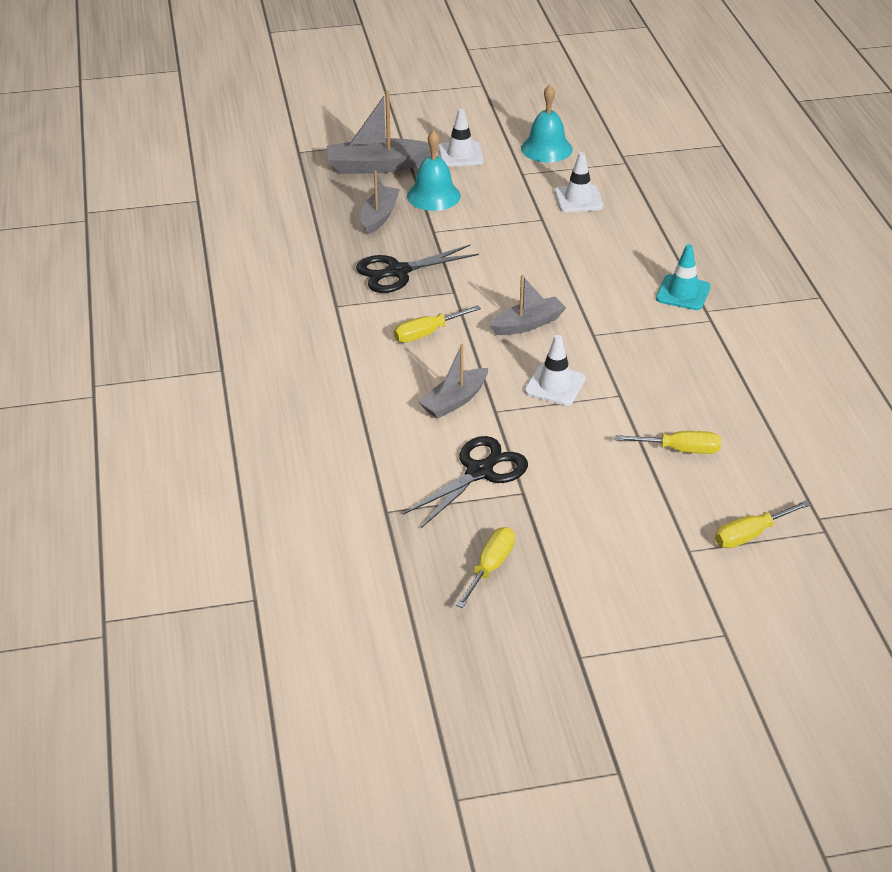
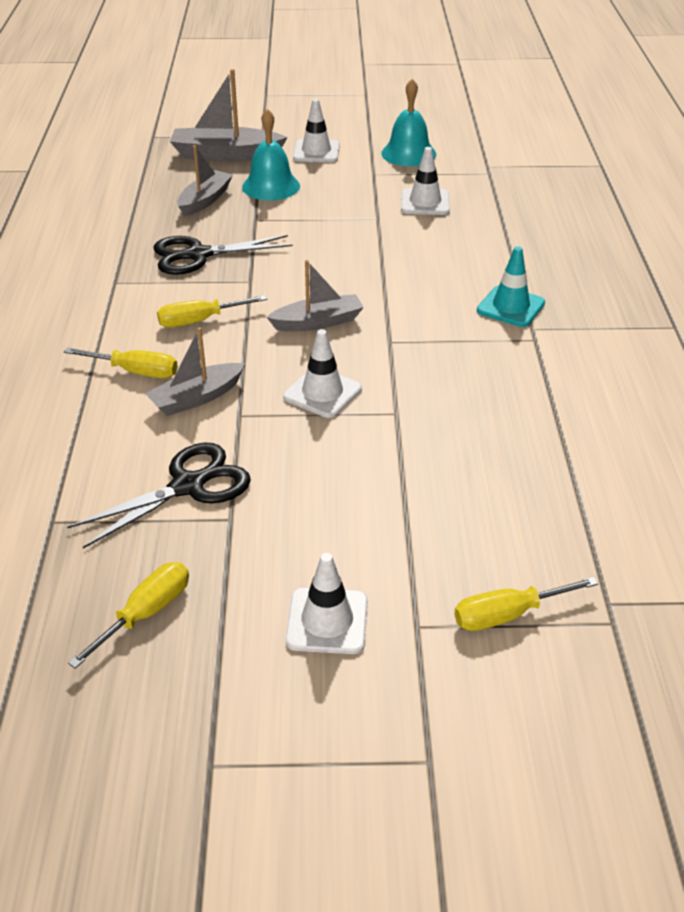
camera: 10 degrees right, 0 degrees up
(624, 555) = (327, 621): none -> white traffic cone
(680, 450) = (449, 488): yellow screwdriver -> yellow screwdriver (135, 372)

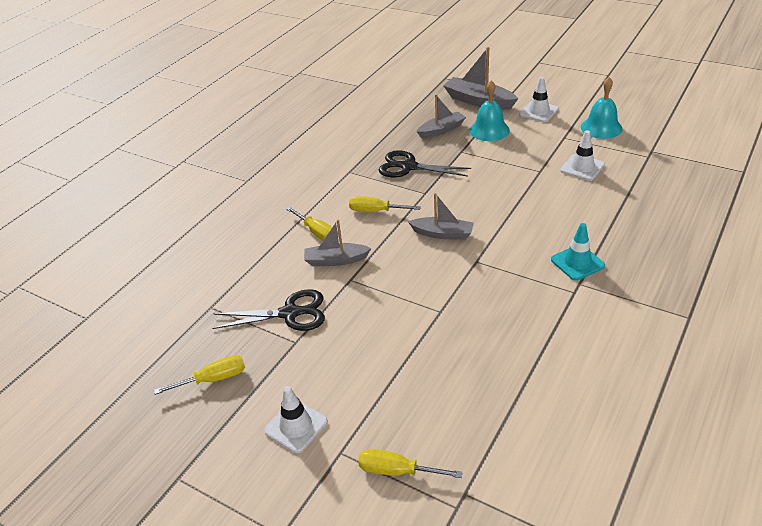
camera: 35 degrees right, 0 degrees up
(322, 393) = (407, 282): white traffic cone -> none

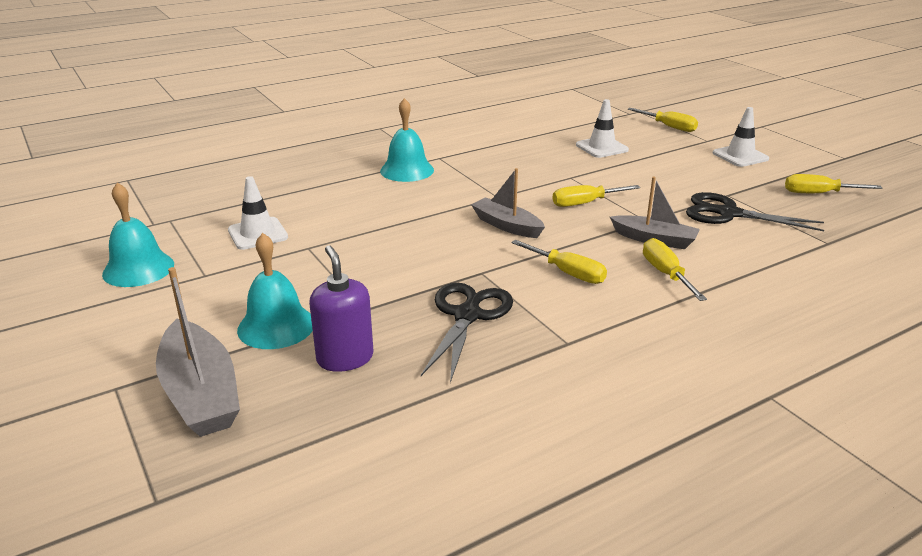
camera: 155 degrees left, 10 degrees down
(406, 280) = (585, 203): none -> yellow screwdriver
(408, 167) = (467, 315): black scissors -> black scissors turned 120 degrees counterclockwise
(441, 130) = (345, 358): grey boat -> purple soap dispenser
(538, 112) = (158, 327): white traffic cone -> white traffic cone (601, 147)
(577, 263) = (407, 170): turquoise traffic cone -> turquoise bell

